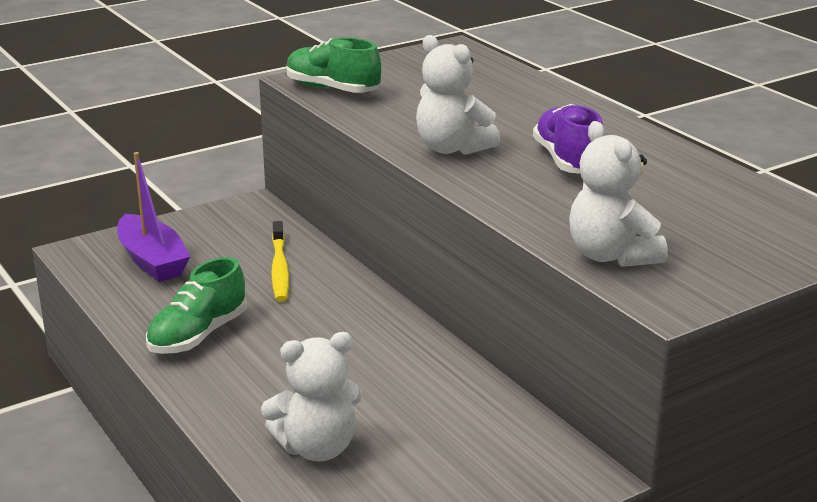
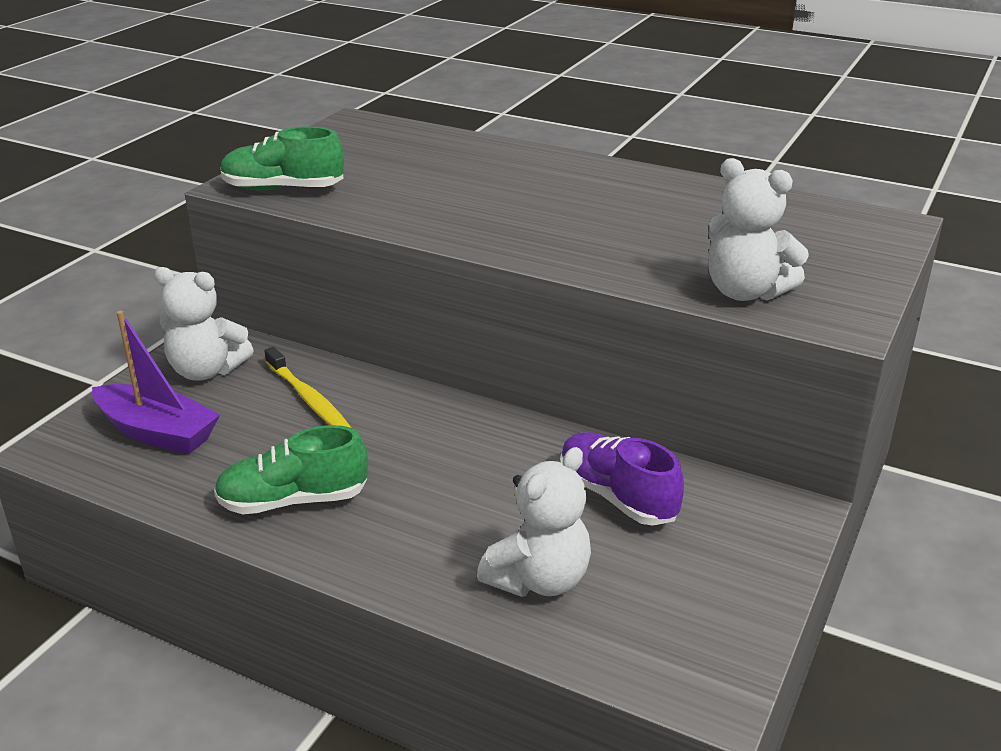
camera: 30 degrees left, 5 degrees up
(198, 335) = (293, 500): green shoe -> green shoe turned 75 degrees clockwise
(452, 148) = (477, 223): white teddy bear -> white teddy bear (206, 371)
(568, 161) = (596, 210): purple shoe -> purple shoe (617, 496)

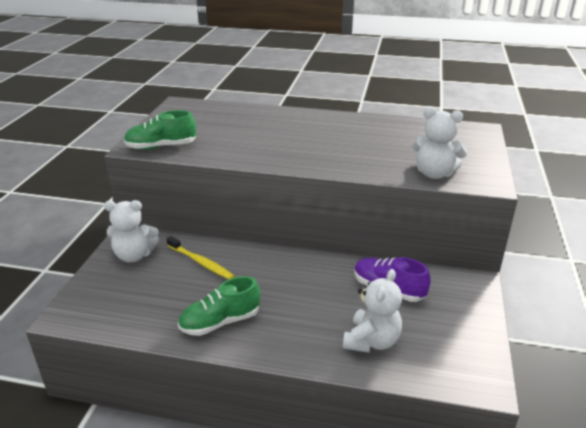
camera: 15 degrees left, 0 degrees up
(157, 432) = (122, 296): purple boat -> none

